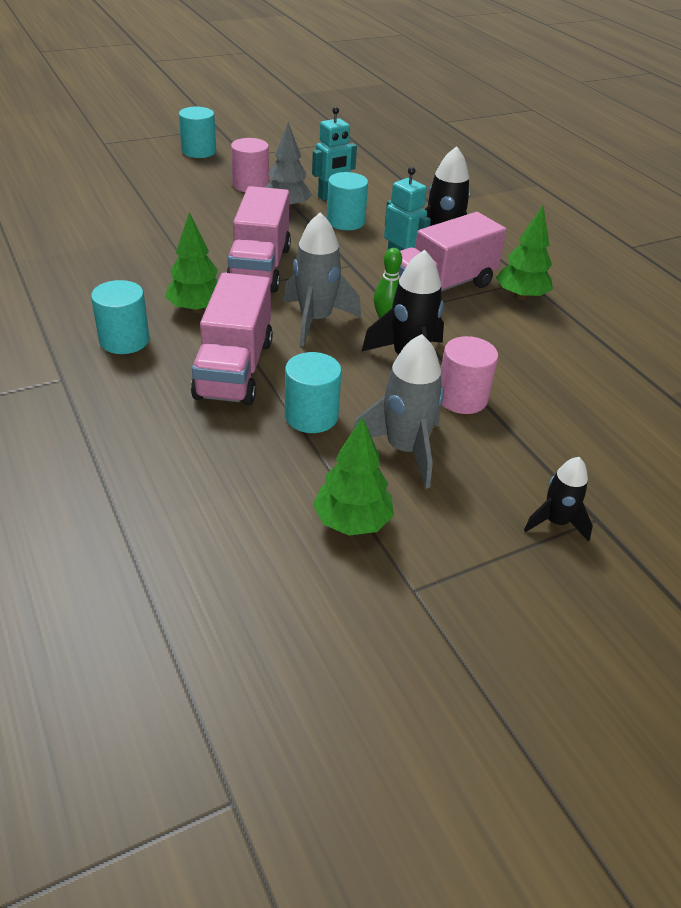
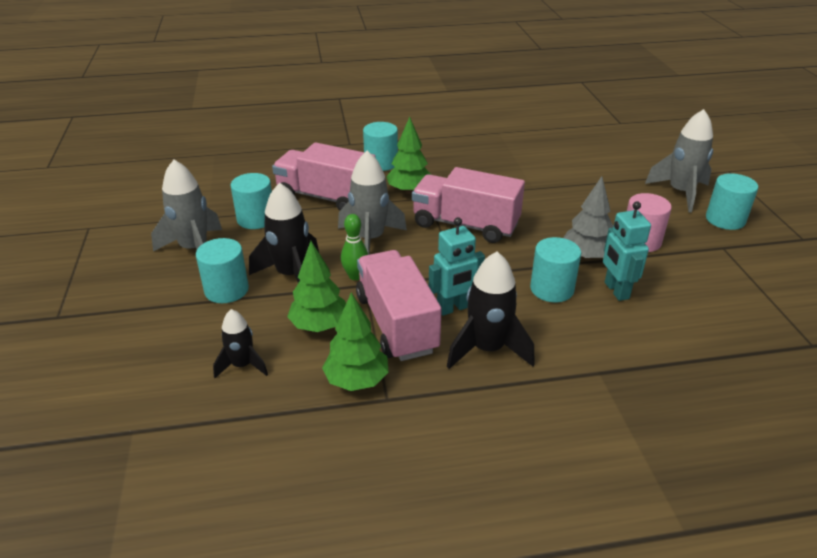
camera: 110 degrees right, 5 degrees down
(155, 165) = (680, 193): none -> grey rocket
(352, 522) = (153, 217): green tree -> green tree (319, 325)
(462, 398) = (226, 290): pink cylinder -> turquoise cylinder
(555, 522) = (74, 296): black rocket -> black rocket (242, 365)

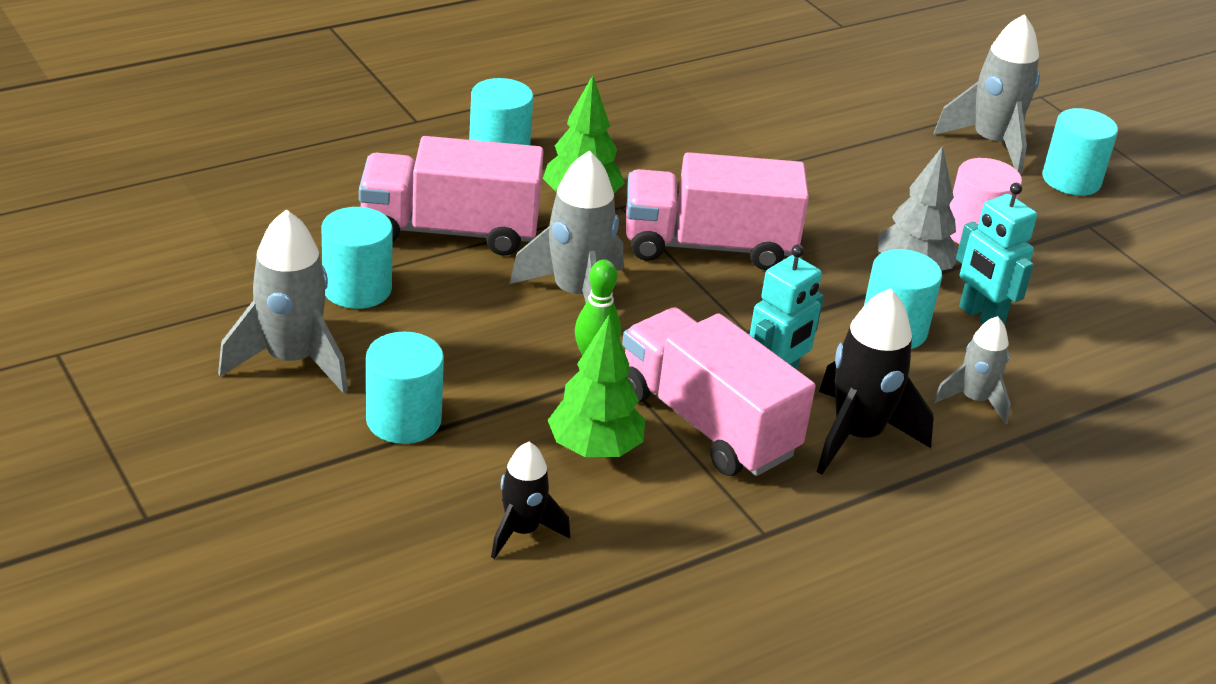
camera: 25 degrees left, 0 degrees up
(291, 275) = (491, 376): black rocket -> none
(356, 380) = (705, 517): green tree -> none
(581, 341) = (974, 400): none -> grey rocket

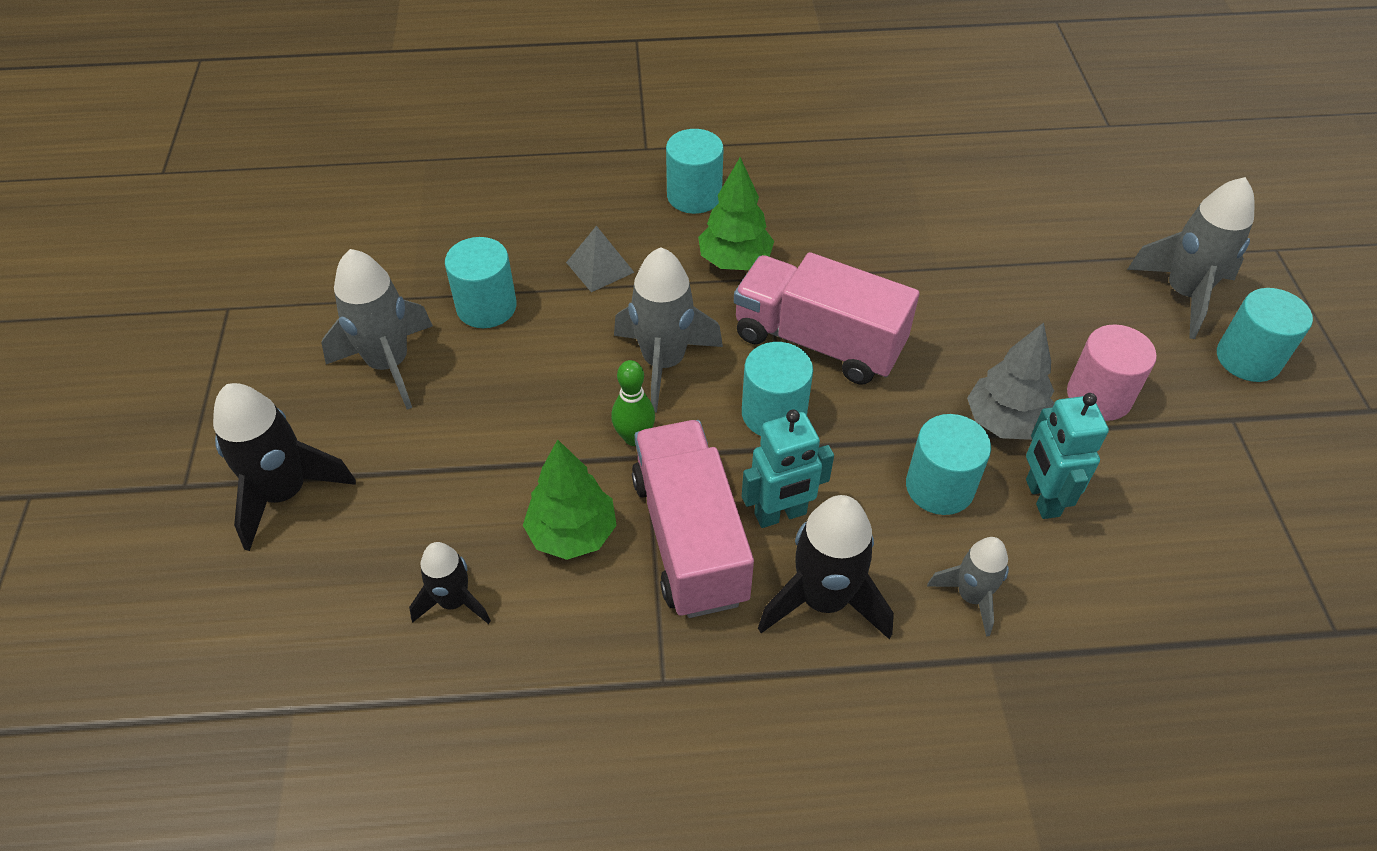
camera: 30 degrees right, 15 degrees up
(270, 494) = (285, 493): none -> black rocket
(403, 420) = (435, 451): turquoise cylinder -> turquoise cylinder (774, 413)
(450, 231) = (600, 267): pink truck -> grey pyramid

